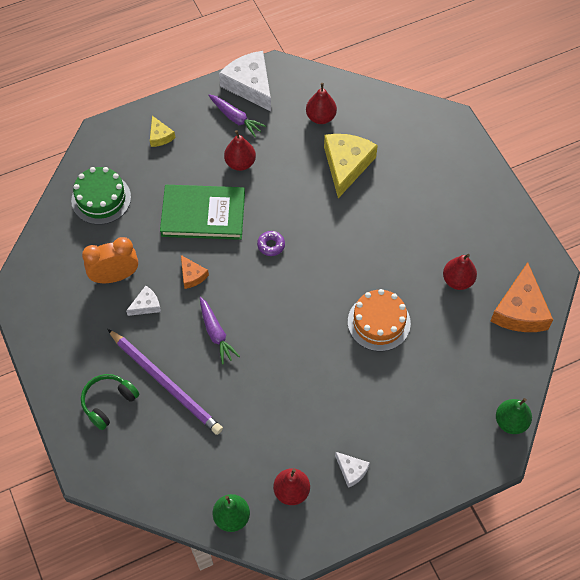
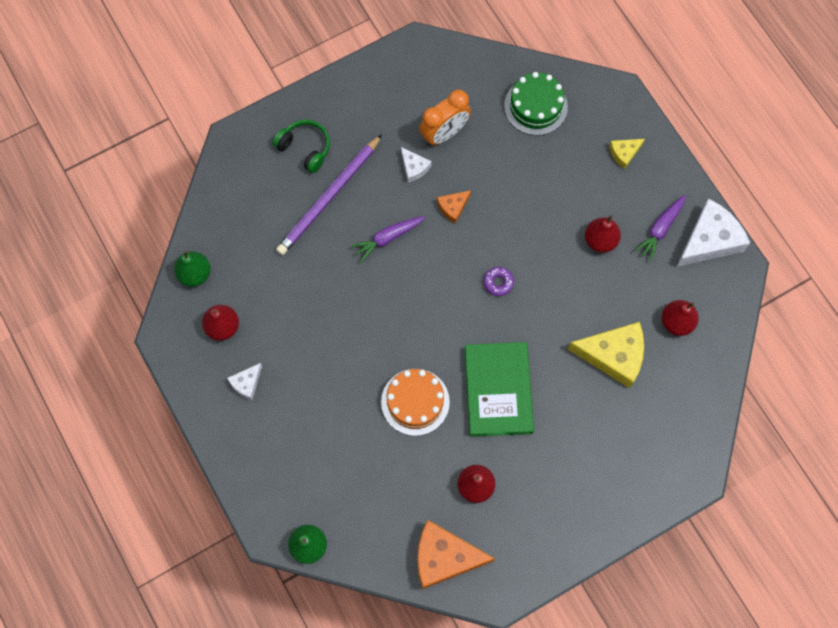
camera: 85 degrees right, 10 degrees up
(115, 276) = (444, 133): orange clock -> orange clock turned 75 degrees clockwise
(203, 214) = (529, 209): green book -> green book (498, 390)

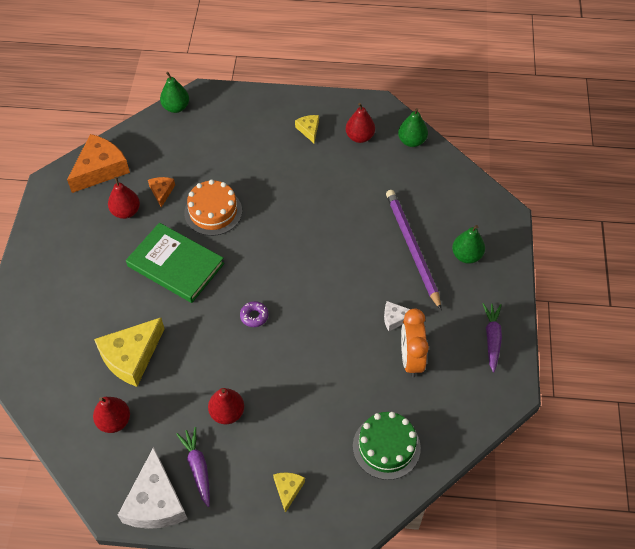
camera: 125 degrees right, 15 degrees down
(246, 383) = (309, 130): white cheese -> yellow cheese
(305, 148) = (466, 255): green headphones -> green pear
(388, 238) = (349, 266): purple carrot -> purple carrot (492, 338)
(453, 207) = (340, 324): orange cheese -> orange cheese (162, 192)

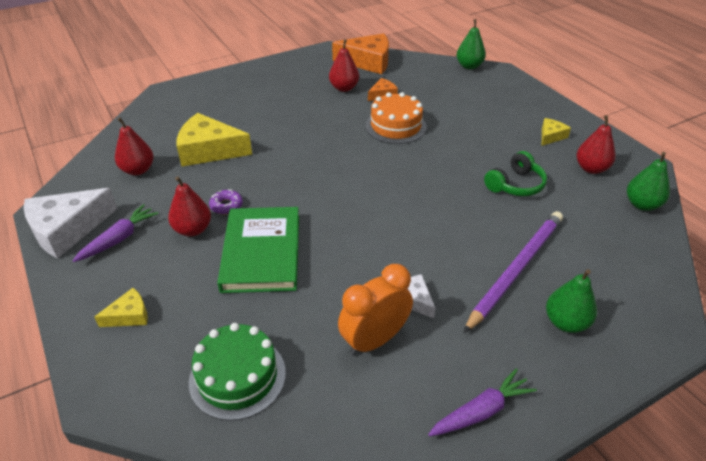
camera: 55 degrees right, 15 degrees down
(175, 265) = (321, 132): green book -> green book (261, 252)
(254, 316) = (314, 197): purple donut -> purple donut (226, 206)
(340, 190) = (515, 185): none -> green headphones

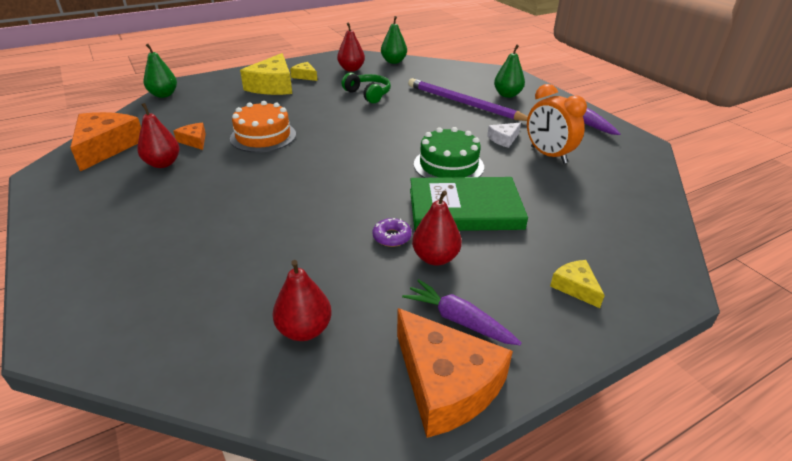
camera: 90 degrees left, 5 degrees down
(67, 229) = (446, 384): white cheese -> orange cheese
(209, 150) = (271, 262): yellow cheese -> yellow cheese (273, 86)
(237, 376) = (611, 213): green cake -> green cake (448, 165)

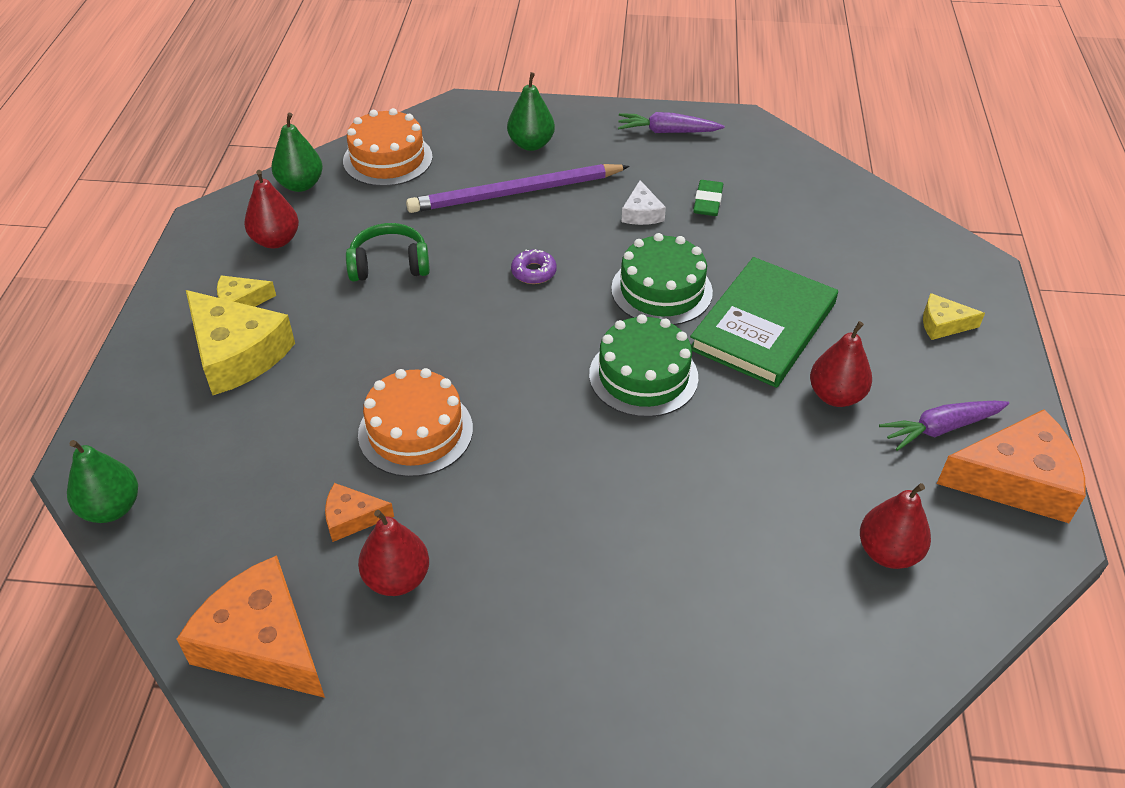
camera: 55 degrees left, 10 degrees up
(370, 182) = (643, 376): none -> green cake
(392, 237) = (774, 411): purple donut -> purple donut (533, 272)
(439, 70) = (387, 159): none -> orange cake
(548, 155) = (708, 202): orange clock -> green eraser

